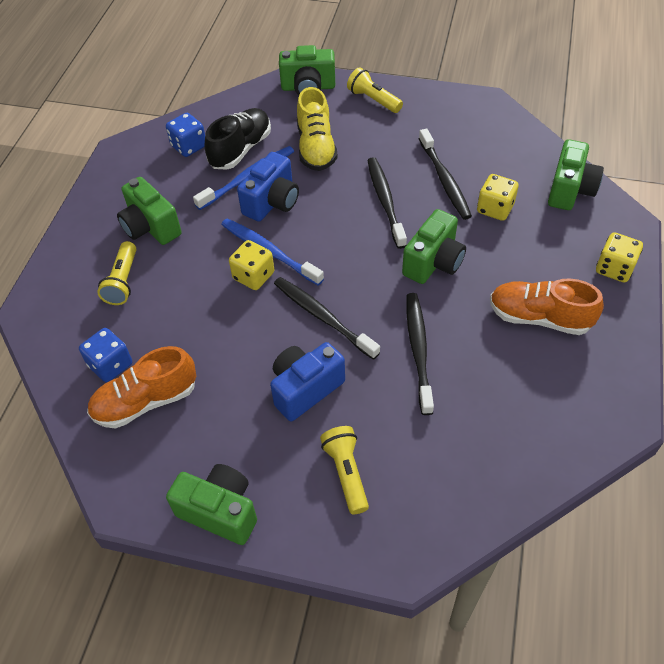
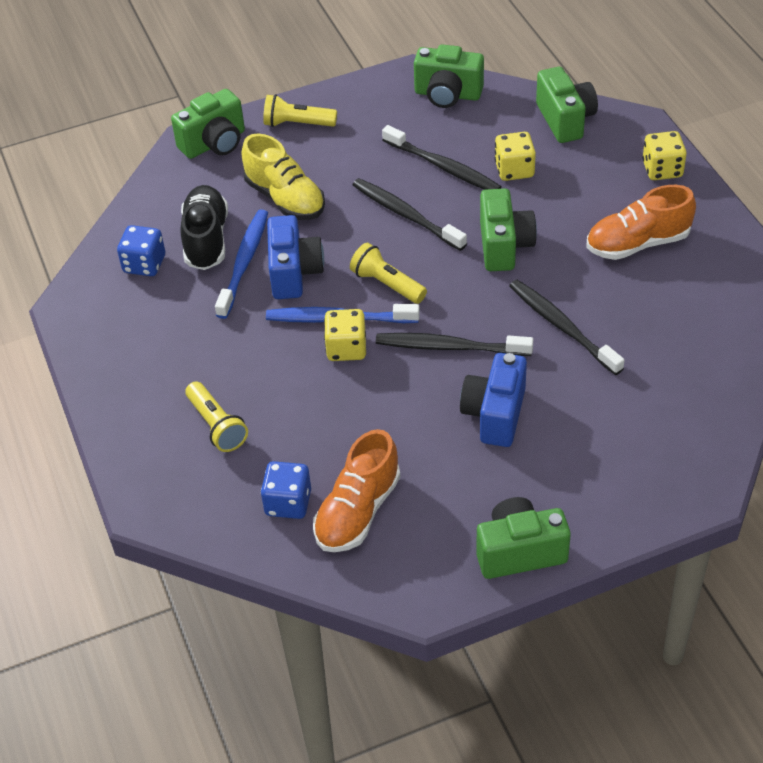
camera: 35 degrees left, 5 degrees down
(151, 227) = (190, 361): green camera -> green camera (447, 94)
(346, 473) = (596, 457): yellow flashlight -> yellow flashlight (387, 284)

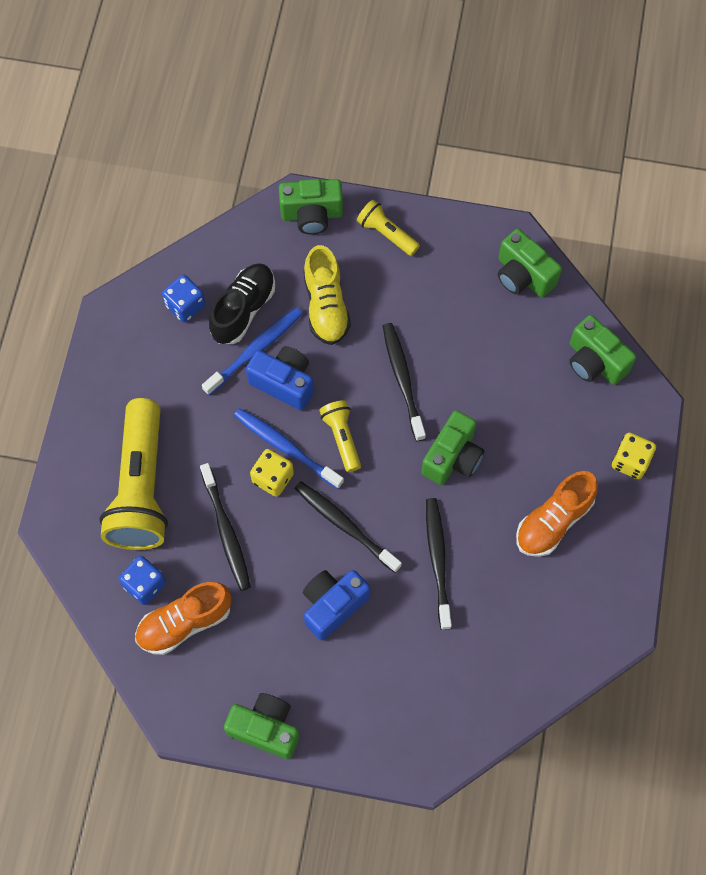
camera: 30 degrees right, 20 degrees up
(217, 426) = (141, 487): yellow flashlight -> yellow flashlight, size x2.10
(294, 273) = (284, 383): blue camera -> blue camera turned 90 degrees counterclockwise
(443, 167) = (465, 350): black toothbrush -> black toothbrush (226, 531)
(514, 170) = (516, 387): yellow dice -> none
(565, 120) = (595, 361): green camera -> green camera turned 120 degrees clockwise
(637, 243) = (553, 521): orange shoe -> orange shoe turned 60 degrees counterclockwise

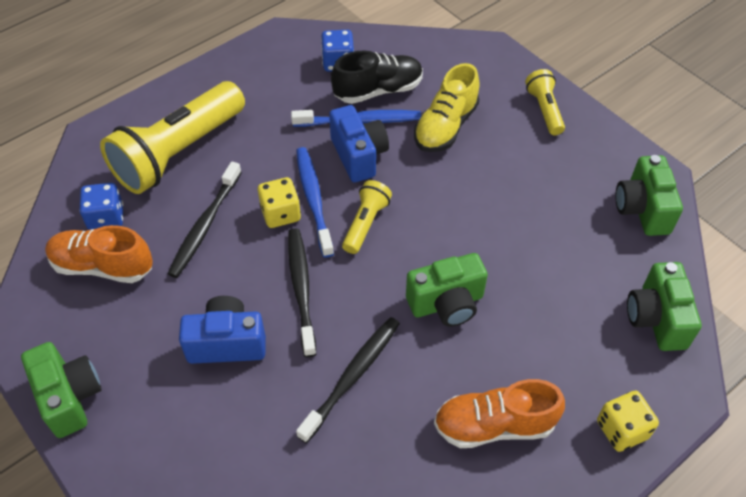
camera: 40 degrees right, 15 degrees down
(311, 215) = (494, 64): green camera -> none
(402, 379) = (459, 216): black toothbrush -> none

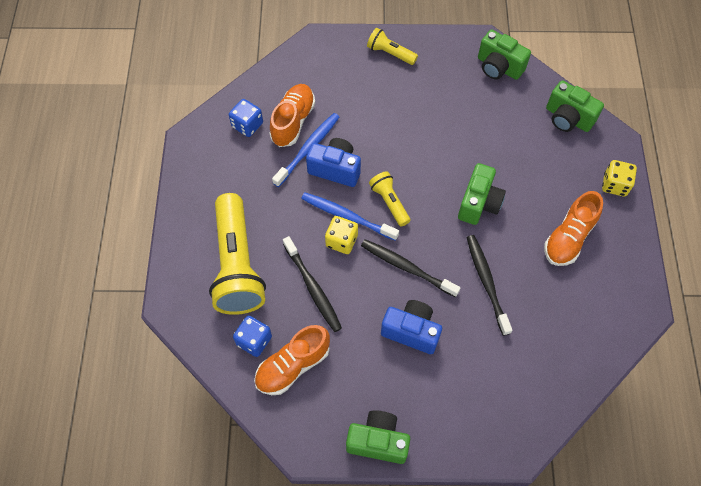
camera: 50 degrees left, 10 degrees up
(227, 343) = (411, 331): blue camera -> blue camera turned 75 degrees clockwise
(378, 90) = (293, 121): black shoe -> orange shoe
(445, 126) = (356, 109): yellow shoe -> none

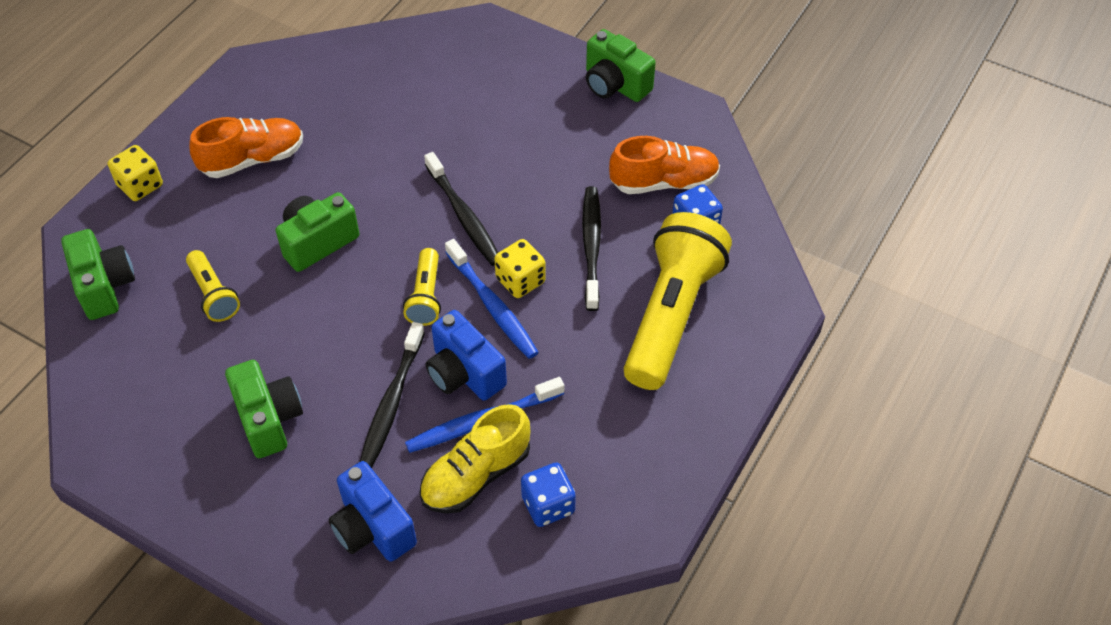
camera: 150 degrees left, 10 degrees down
(293, 121) = (476, 475): orange shoe -> yellow shoe
(390, 53) = (246, 513): yellow flashlight -> yellow flashlight (214, 294)
(411, 331) = (509, 155): blue camera -> blue camera (373, 528)
(486, 282) = (386, 161): black toothbrush -> black toothbrush (391, 402)
(498, 67) = (115, 404): green camera -> green camera (268, 419)

